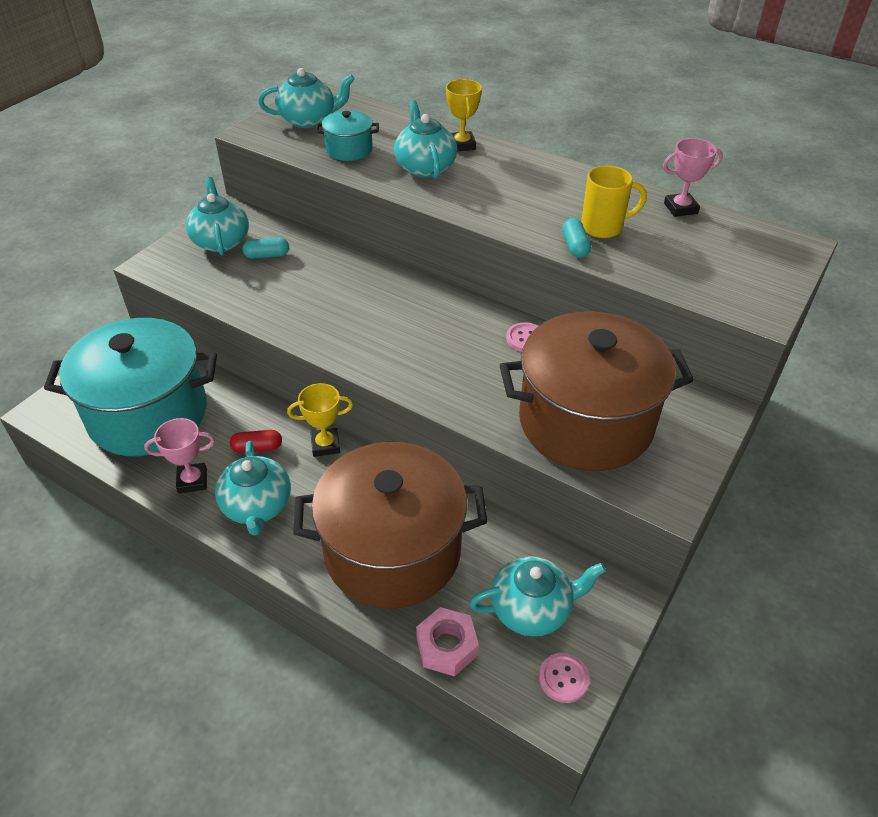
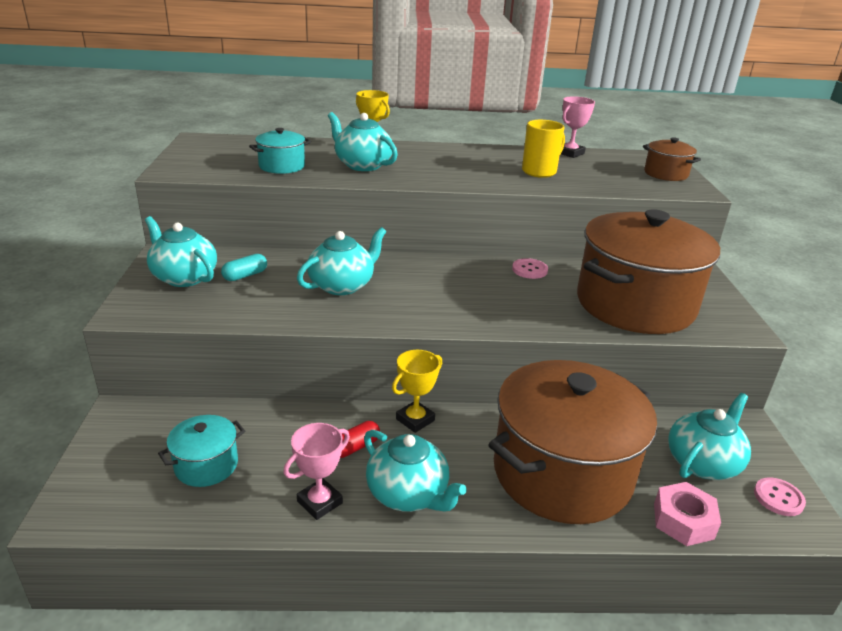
camera: 35 degrees left, 15 degrees down
(148, 414) = (206, 465): turquoise pot -> turquoise pot, size x0.44
(308, 120) = (216, 155): turquoise teapot -> turquoise teapot (342, 285)
(575, 246) = (538, 184): turquoise capsule -> none
(760, 275) = (665, 174): none -> brown pot

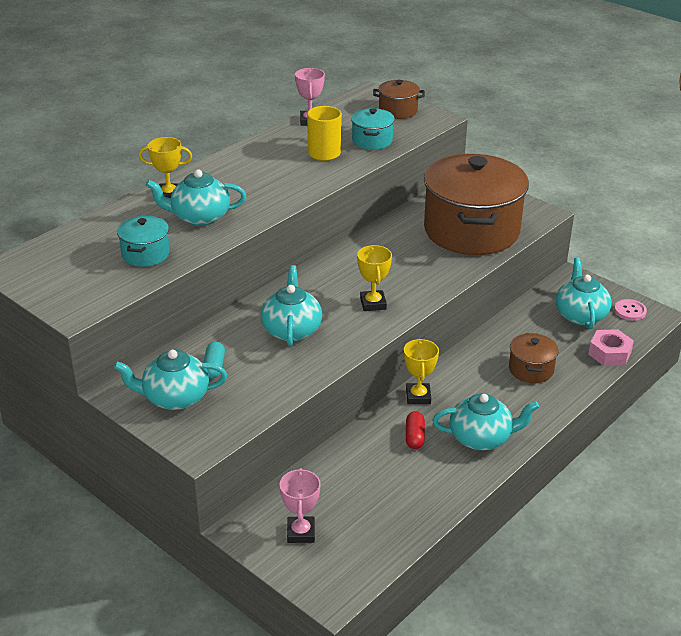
camera: 45 degrees left, 5 degrees up
(206, 465) = (356, 511): turquoise pot -> turquoise pot (372, 141)
(319, 502) = (448, 477): pink trophy -> pink trophy (301, 532)
(439, 305) = (373, 303): none -> yellow trophy
(529, 270) = (379, 241): pink button -> none
(562, 473) = (531, 369): brown pot -> brown pot, size x0.44

